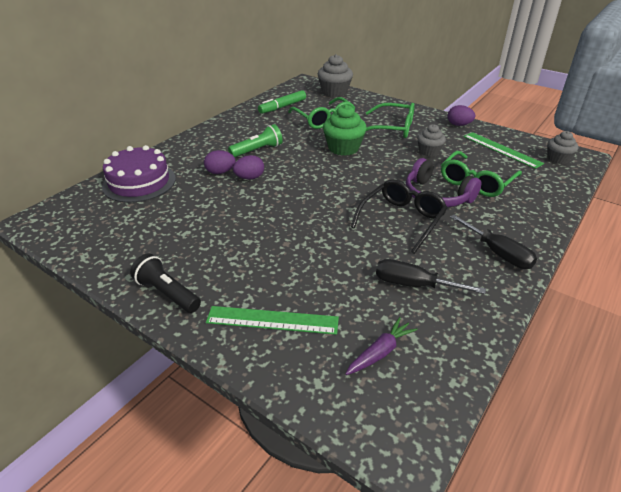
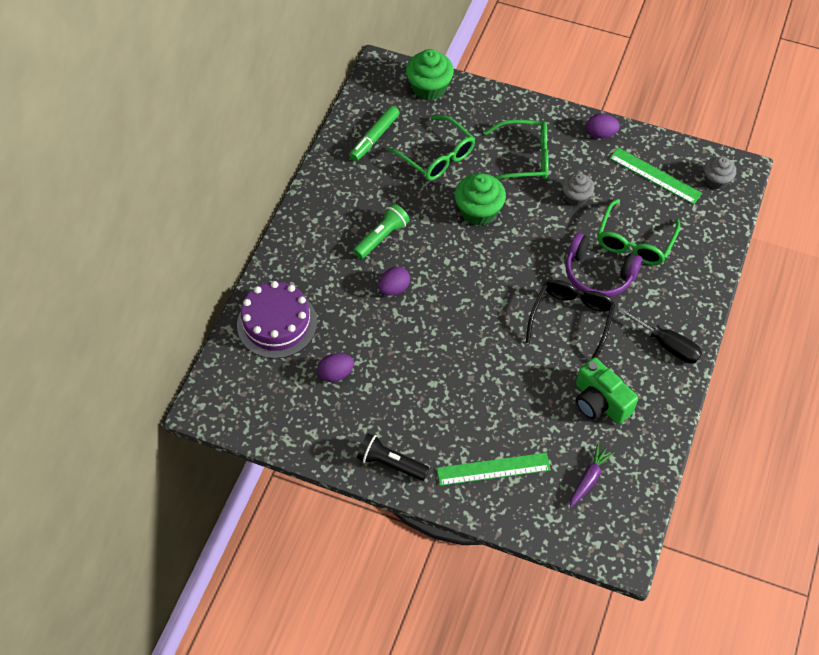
camera: 15 degrees left, 20 degrees up
(220, 172) = (357, 286): purple egg -> purple egg (336, 374)
(334, 92) = (429, 87): grey cupcake -> green cupcake
(413, 285) = (600, 402): black screwdriver -> green camera

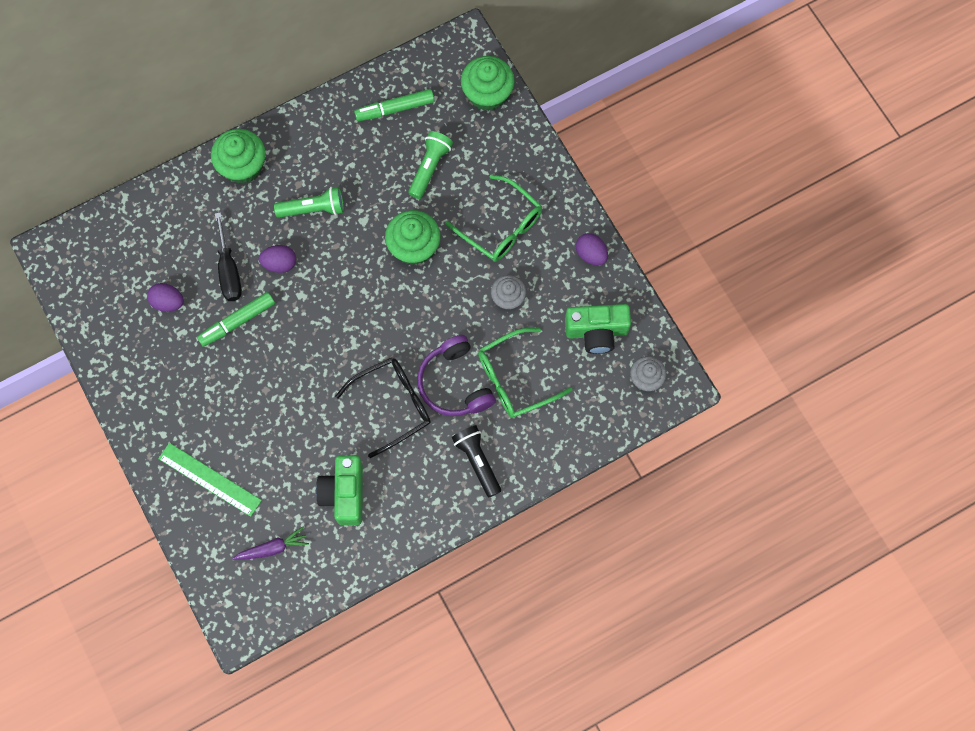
camera: 40 degrees right, 15 degrees up
(277, 323) = (163, 222): purple cake -> none
(300, 246) = (243, 166): none -> green cupcake
(390, 463) = (139, 410): black flashlight -> black flashlight (477, 461)
(402, 348) = (237, 321): none -> green marker
(437, 156) = (429, 167): green glasses -> green flashlight
(655, 176) = (596, 332): green ruler -> green camera
(667, 345) = (447, 491): black screwdriver -> black screwdriver (229, 271)

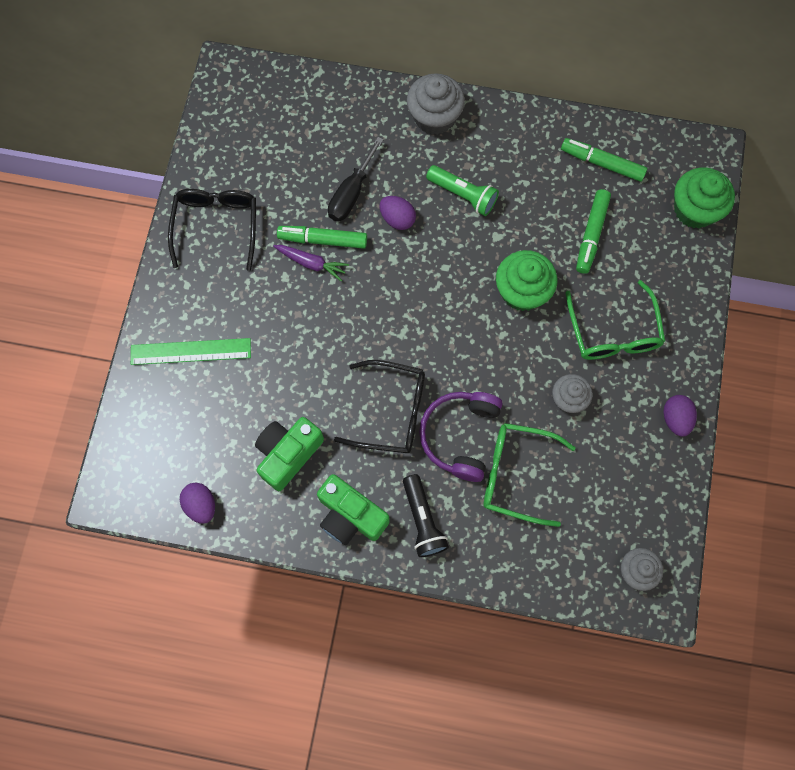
camera: 40 degrees right, 0 degrees up
(147, 373) = (216, 226): none -> black glasses
(168, 302) = (281, 181): purple egg -> purple egg (201, 505)
(209, 479) = (191, 352): green ruler -> green ruler turned 75 degrees counterclockwise
(243, 166) = (434, 117): green cupcake -> grey cupcake
(273, 548) = (192, 451): purple carrot -> purple carrot (312, 263)
(429, 167) = (591, 234): green flashlight -> green marker
(477, 461) = (423, 520): black flashlight -> black flashlight turned 150 degrees clockwise
(596, 332) = (624, 492): green camera -> green camera (350, 516)

